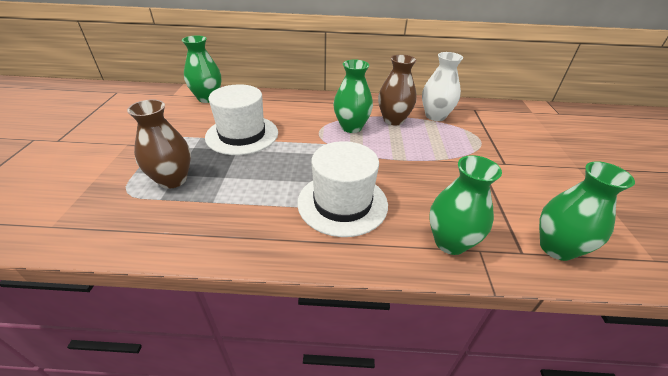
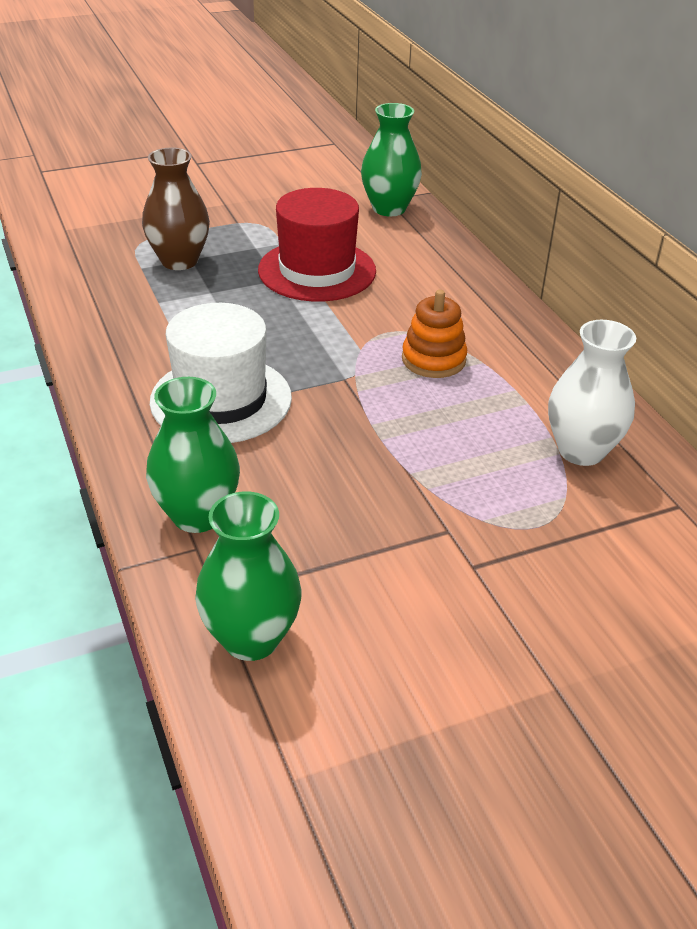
camera: 65 degrees right, 0 degrees up
(242, 135) = (317, 270): white hat -> red hat
(351, 127) = (433, 359): green vase -> orange stacking toy
(393, 120) = (507, 400): brown vase -> none

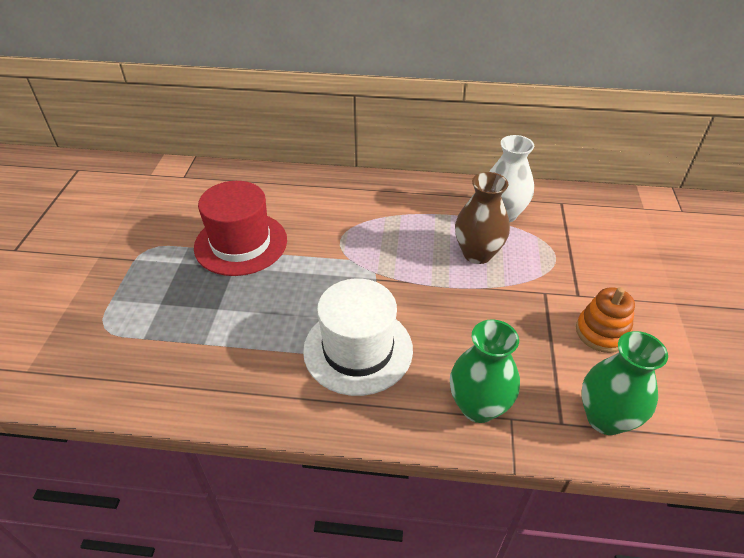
camera: 60 degrees left, 5 degrees up
(179, 261) = (156, 311): brown vase -> brown vase (477, 254)
(389, 208) = (196, 181): green vase -> none
(433, 359) = (384, 232): orange stacking toy -> orange stacking toy (601, 332)

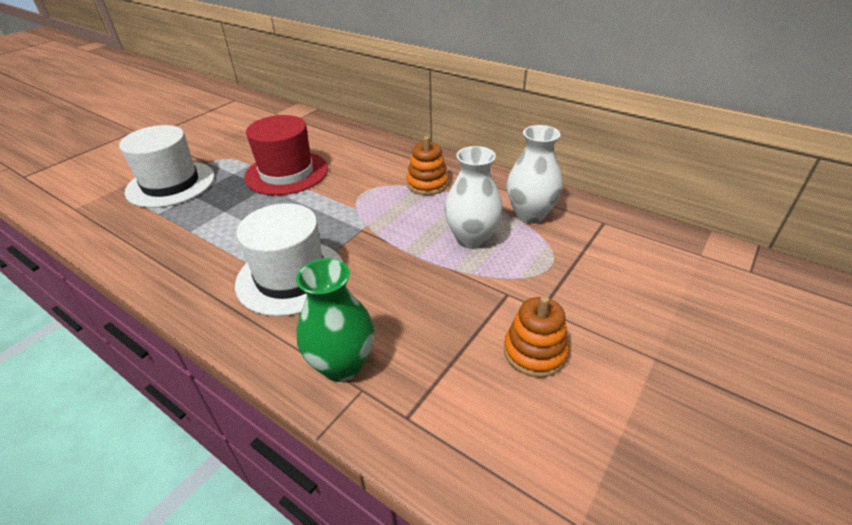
camera: 30 degrees right, 5 degrees down
(118, 300) = (171, 184): none -> white hat
(392, 211) = (427, 184): none -> orange stacking toy
(477, 254) = (472, 239): brown vase -> white vase
(605, 418) = (458, 435): green vase -> none

